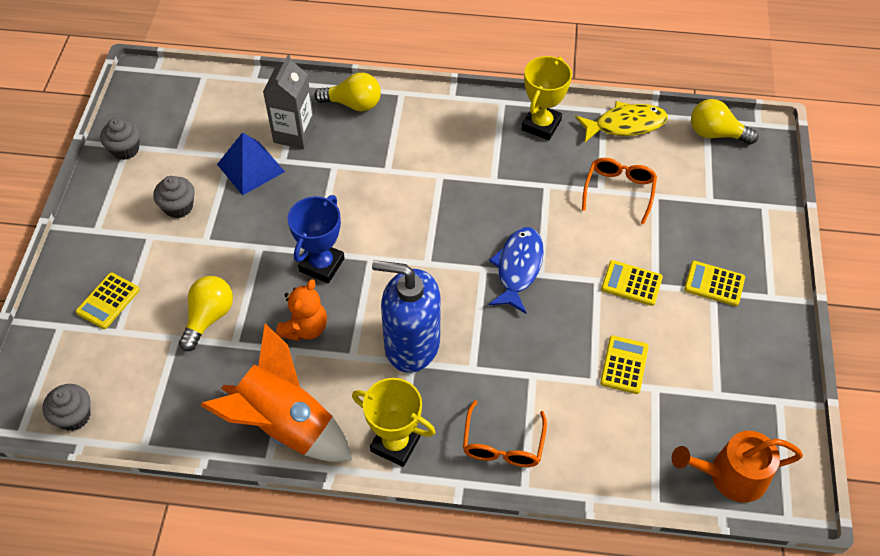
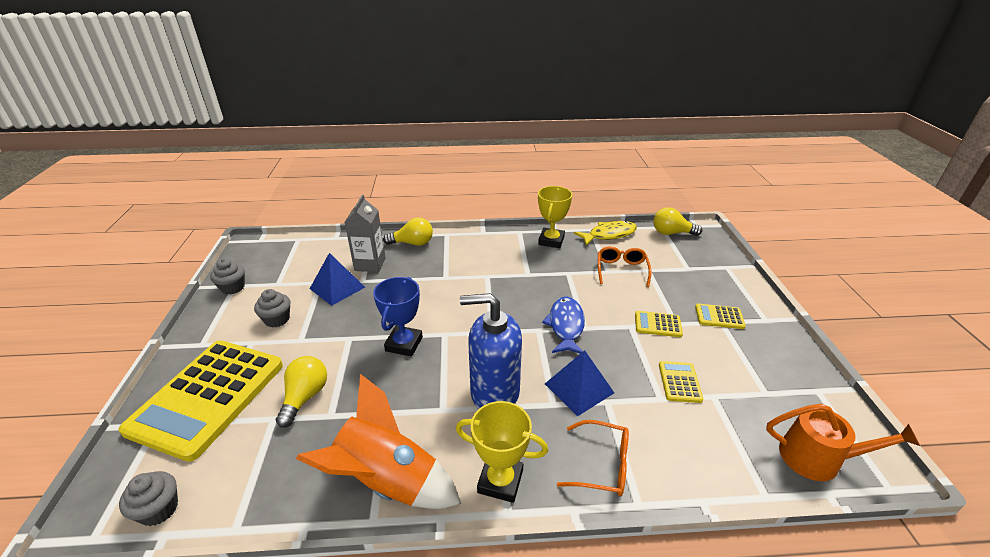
camera: 10 degrees left, 20 degrees down
(108, 301) = (207, 397): yellow calculator -> yellow calculator, size x2.49
(305, 328) = (396, 393): orange teddy bear -> none
(503, 445) = (602, 465): orange glasses -> orange glasses turned 75 degrees counterclockwise
(506, 354) = (579, 388): none -> blue pyramid
(731, 476) = (817, 458): orange watering can -> orange watering can turned 150 degrees counterclockwise

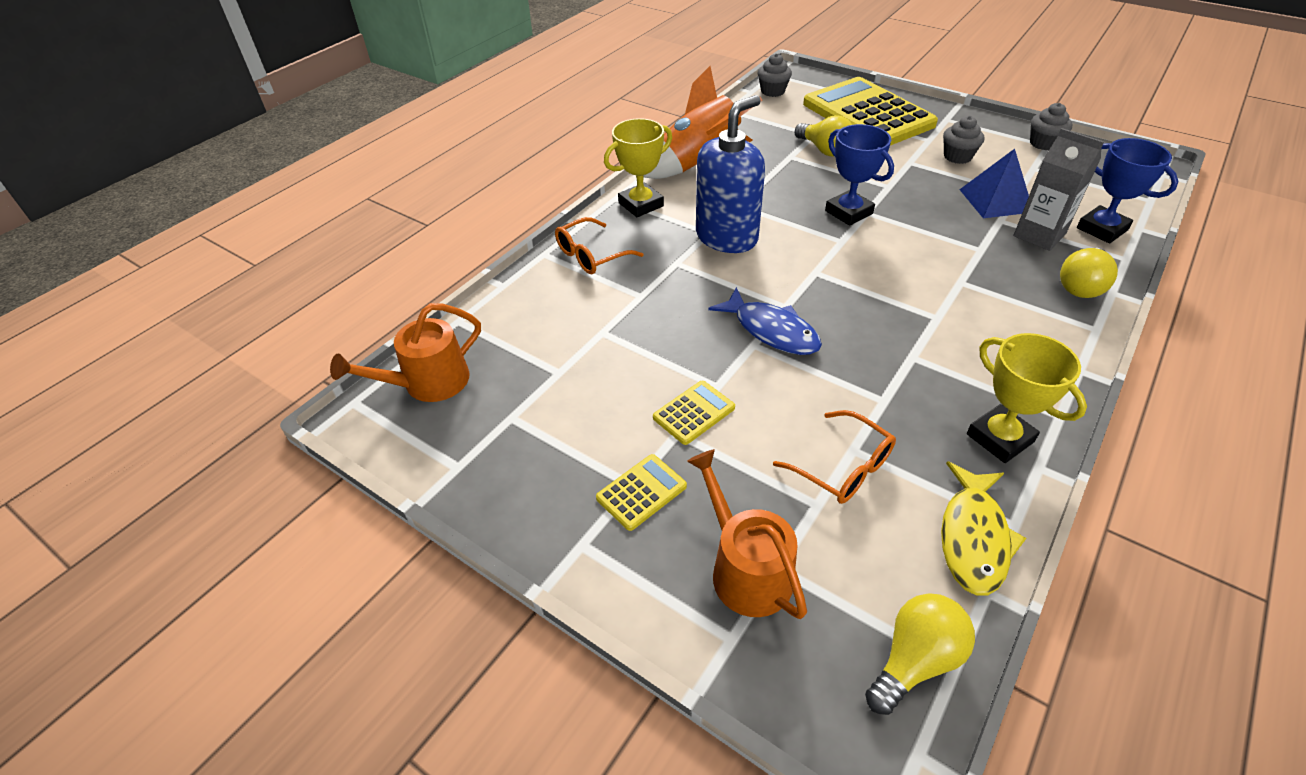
camera: 130 degrees right, 10 degrees up
(346, 247) = (1102, 229): none -> blue trophy
(579, 388) = (675, 287): blue pyramid -> none
(680, 382) = (601, 361): yellow calculator -> none
(700, 274) = (746, 569): none -> orange watering can

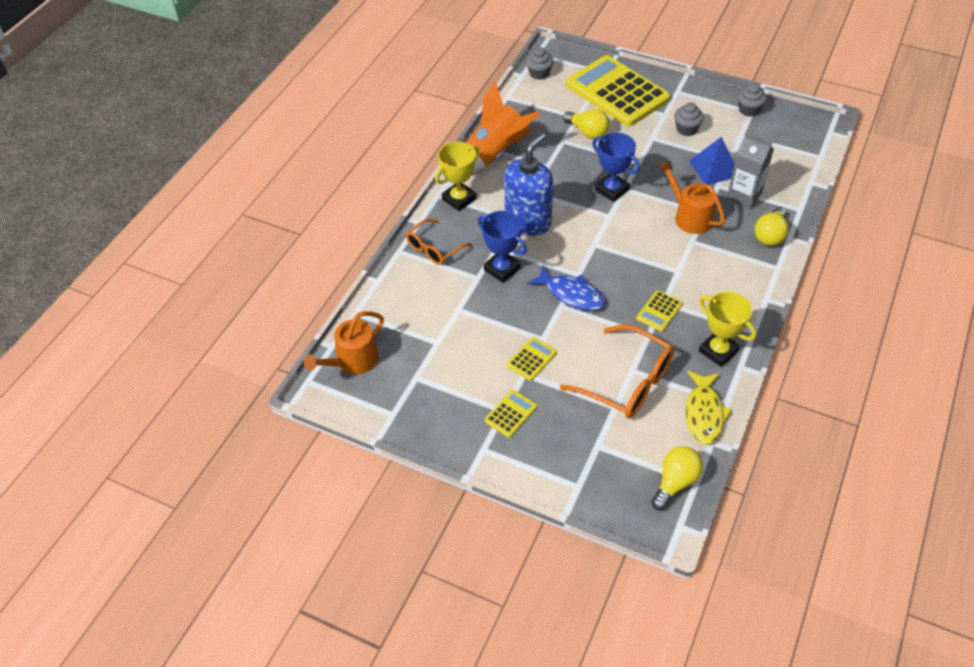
camera: 10 degrees left, 5 degrees up
(746, 569) = (580, 449): orange watering can -> orange watering can (690, 217)
(843, 468) = (628, 382): orange glasses -> orange glasses, size x1.62
(904, 368) = (659, 311): none -> yellow calculator
(1102, 229) = (786, 186): blue trophy -> blue trophy (502, 269)

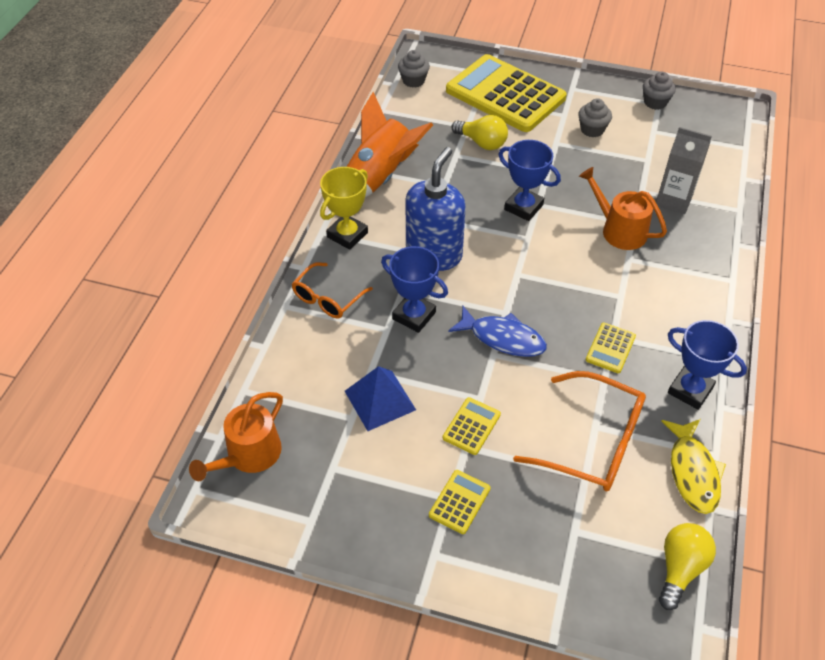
camera: 10 degrees left, 0 degrees up
(714, 168) = (633, 171): blue pyramid -> blue pyramid (380, 400)
(718, 351) = (690, 390): yellow trophy -> blue trophy
(770, 235) = (714, 243): yellow light bulb -> none

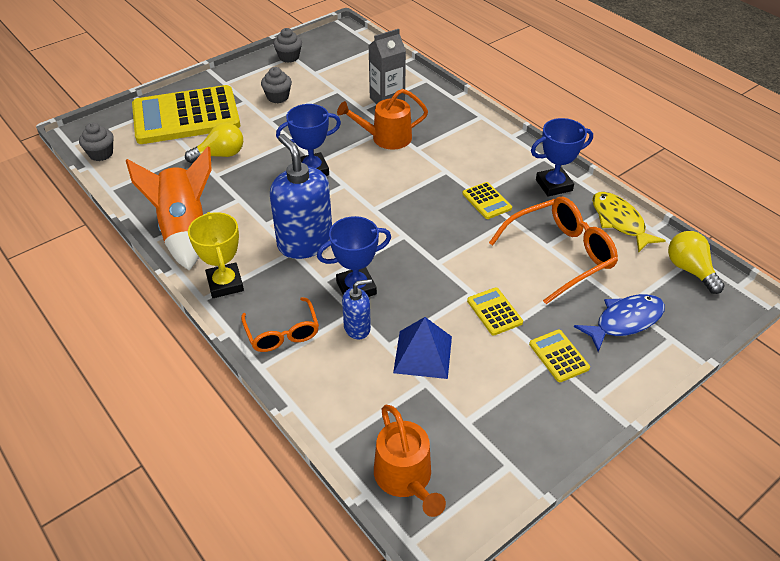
camera: 55 degrees left, 5 degrees down
(371, 341) = (357, 328): none -> blue soap dispenser
(503, 338) = (427, 250): blue fish -> blue fish (625, 321)
(692, 472) = (619, 221): yellow fish -> yellow fish turned 150 degrees counterclockwise

